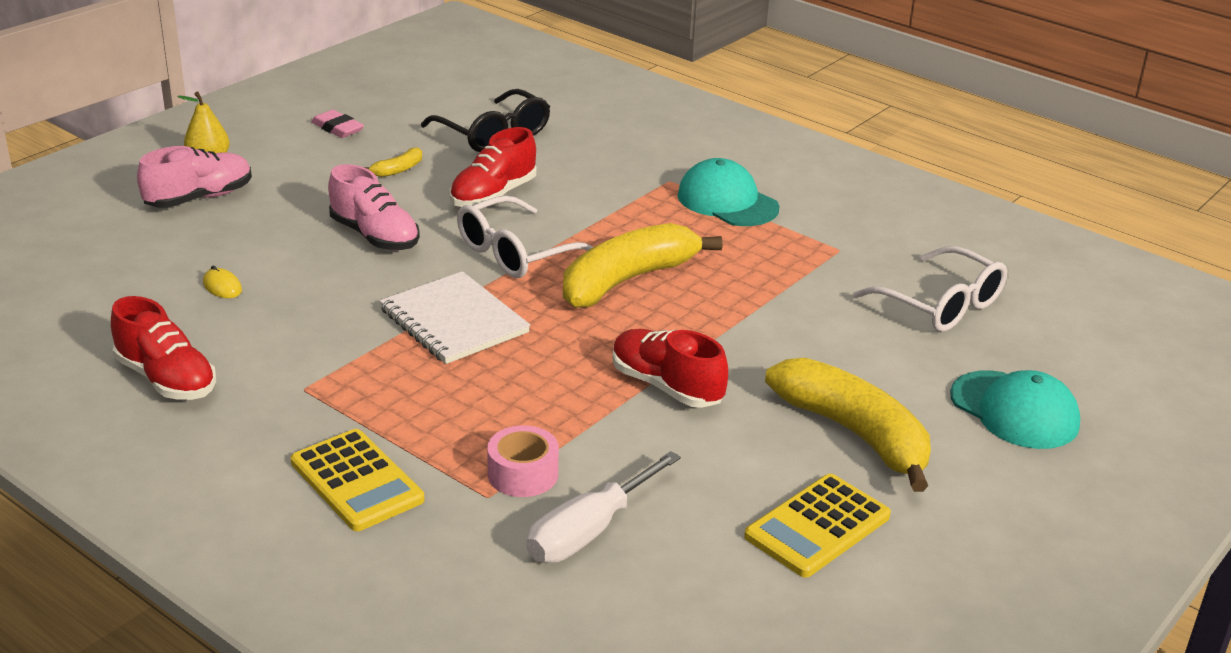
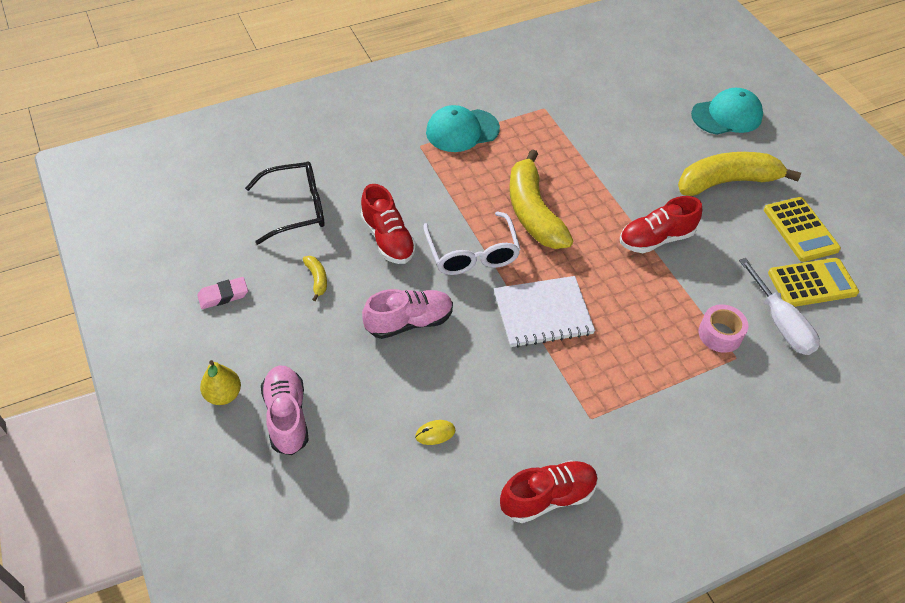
camera: 65 degrees left, 20 degrees up
(357, 481) = (702, 417): yellow calculator -> yellow calculator (812, 283)
(941, 305) = (621, 96): white glasses -> none

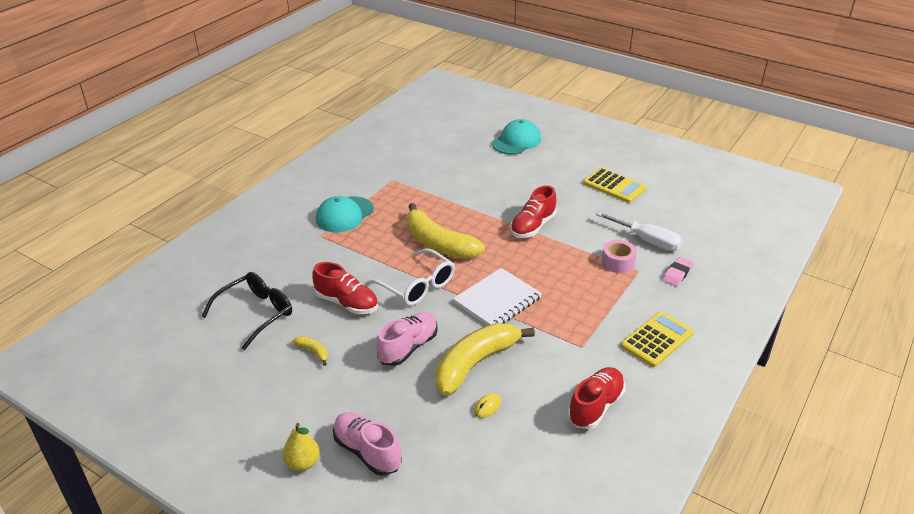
camera: 30 degrees left, 15 degrees down
(223, 295) = (244, 396): pink eraser -> pink eraser (677, 274)
(727, 182) = (548, 177): yellow banana -> yellow banana (475, 364)
(812, 283) = (645, 212): yellow calculator -> yellow calculator (657, 339)

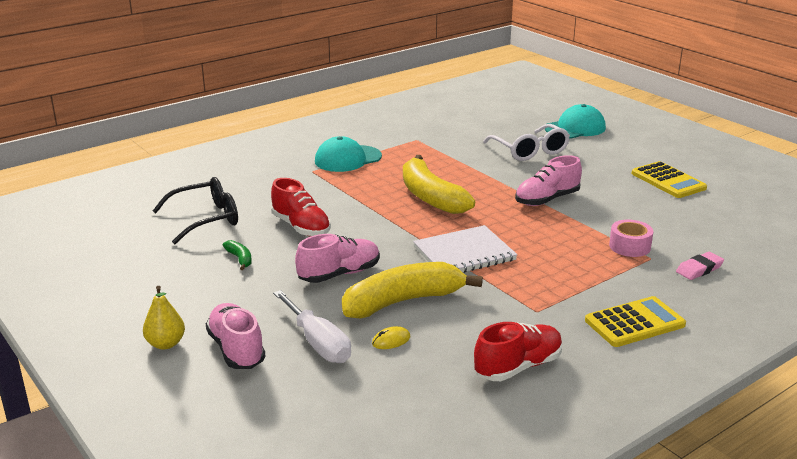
camera: 20 degrees right, 10 degrees down
(313, 352) = (240, 259): yellow banana -> green banana
(417, 286) = (384, 227): white glasses -> white glasses (530, 151)
(532, 226) = (547, 199): red shoe -> pink shoe
(647, 241) = (679, 234): white screwdriver -> white screwdriver (318, 343)

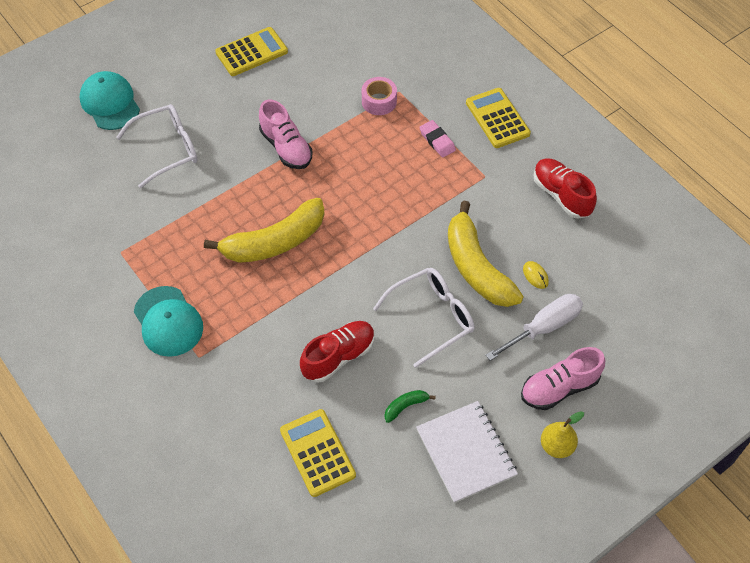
camera: 90 degrees left, 30 degrees up
(206, 219) = (317, 453): black glasses -> yellow calculator
(339, 274) = (432, 317): pink shoe -> white glasses
(464, 254) = (393, 219): white notebook -> white notebook (466, 452)
(699, 269) = (416, 65): pink eraser -> pink eraser (437, 141)

